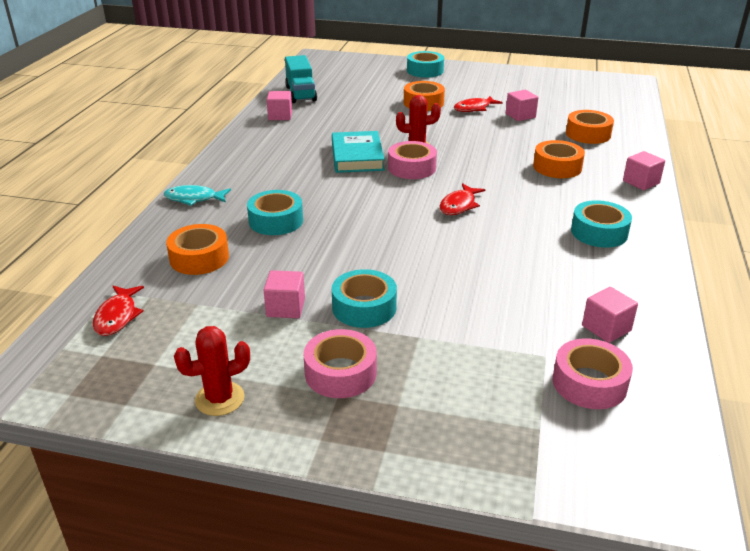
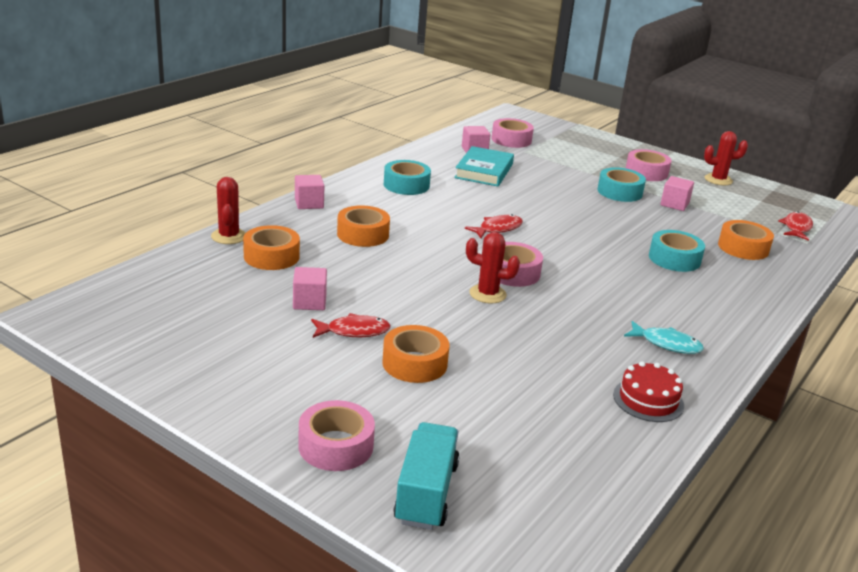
camera: 160 degrees left, 5 degrees down
(194, 199) = (759, 300): turquoise fish -> turquoise fish (667, 344)
(280, 116) = (648, 400): pink cube -> red cake
(301, 94) = (601, 447): turquoise truck -> turquoise truck (426, 493)
(357, 156) = (566, 302): turquoise book -> turquoise book (484, 171)
(425, 71) = (336, 446): turquoise tape -> pink tape
(639, 139) = (229, 236): none -> red cactus

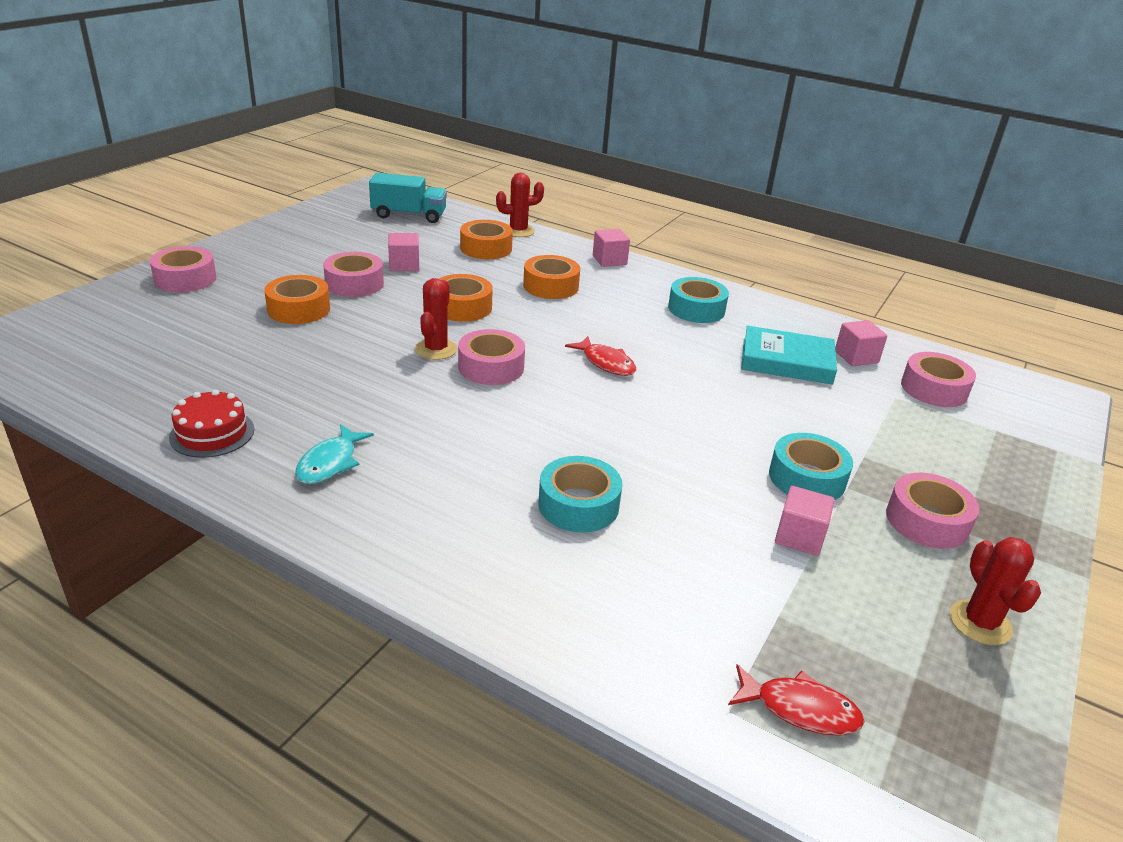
camera: 85 degrees right, 5 degrees up
(354, 331) = (354, 283): red fish -> pink tape
(426, 493) = (112, 311): turquoise truck -> turquoise truck (409, 215)
(743, 248) = (656, 597): orange tape -> orange tape (462, 307)

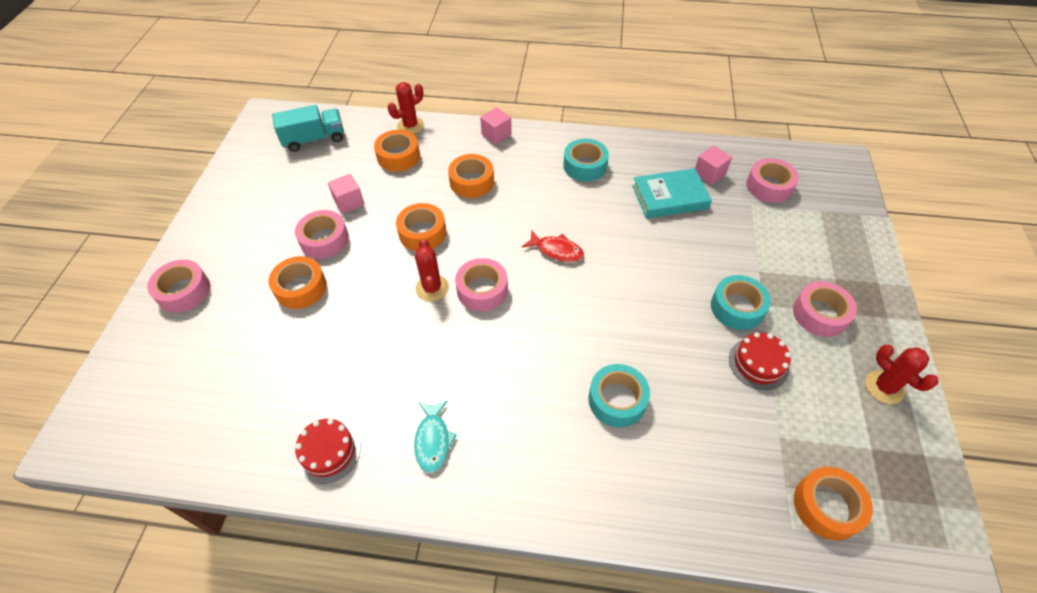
camera: 20 degrees left, 20 degrees up
(799, 537) = (758, 363): pink cube -> red cake
(799, 709) = (826, 506): red fish -> orange tape

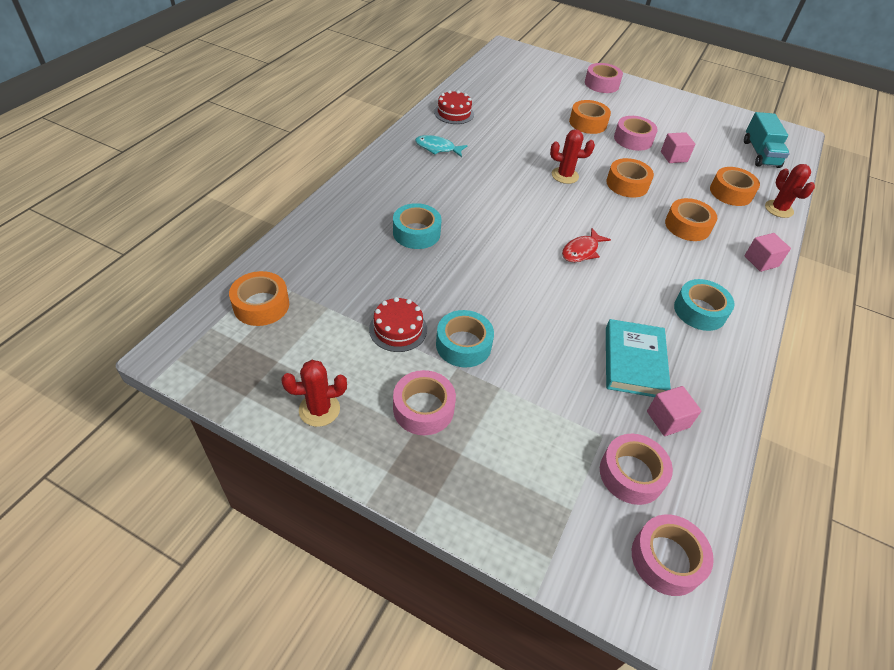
camera: 105 degrees right, 5 degrees down
(482, 290) = (553, 198): pink tape -> pink tape (666, 559)

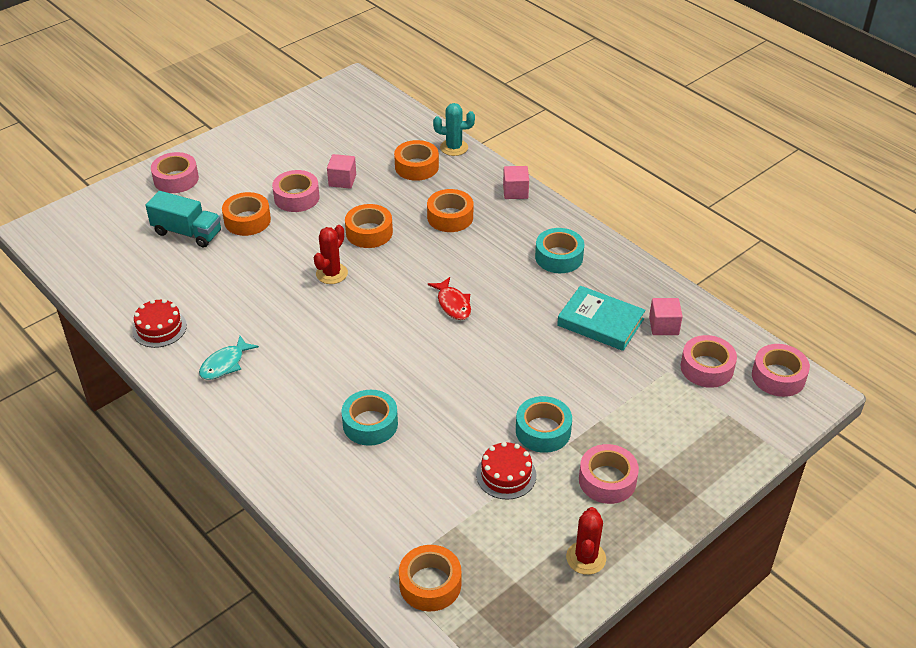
camera: 65 degrees left, 5 degrees down
(760, 154) = (369, 119): turquoise truck -> turquoise truck (187, 232)
(778, 209) = (454, 147): red cactus -> turquoise cactus

